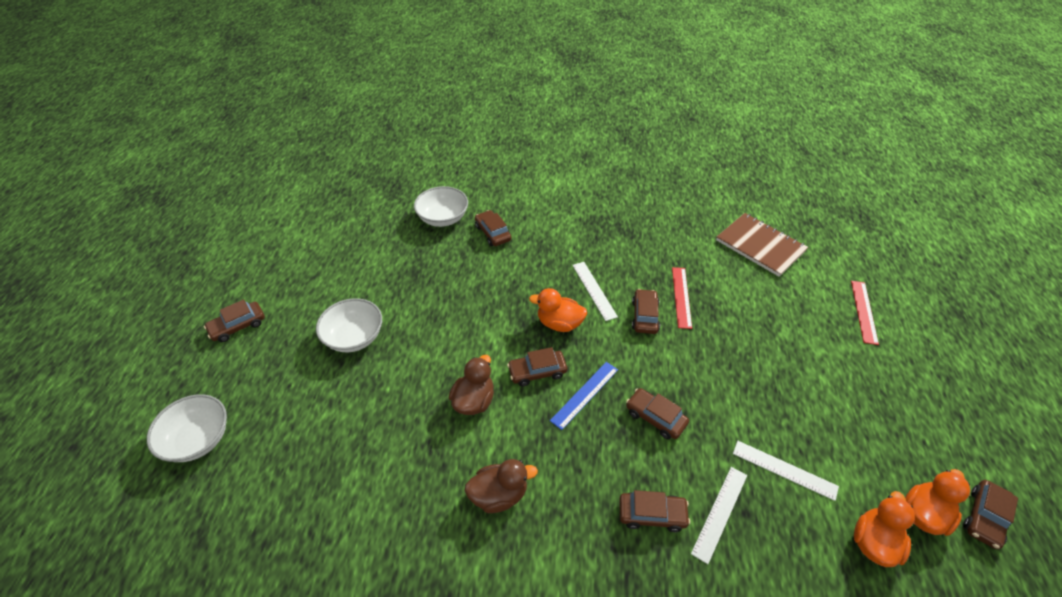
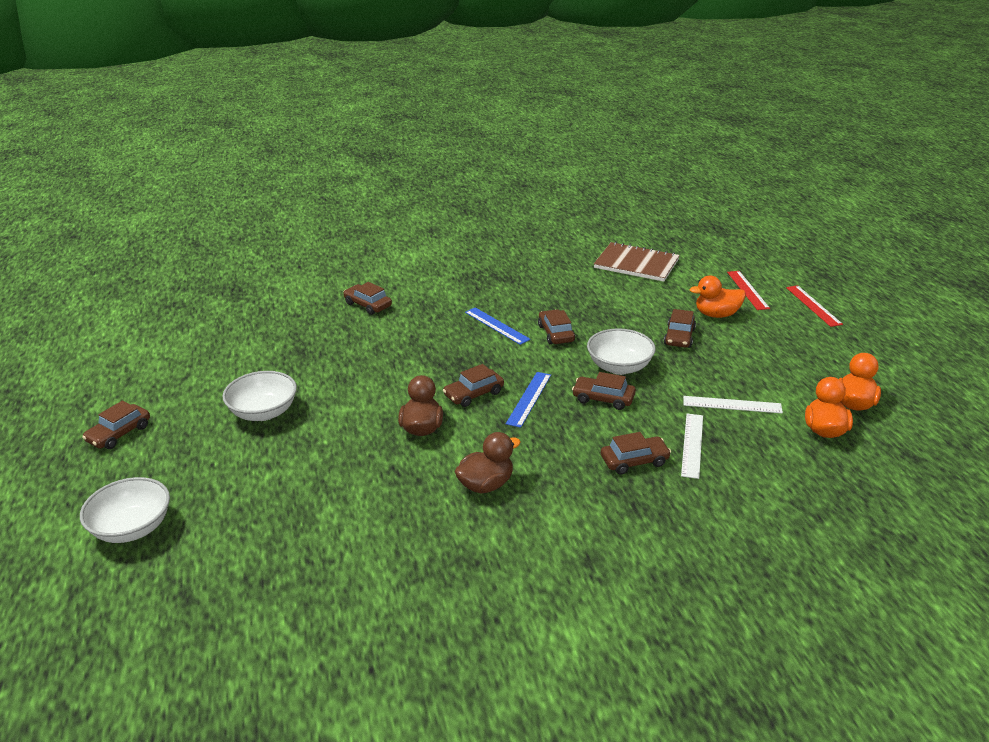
camera: 20 degrees left, 15 degrees down
(443, 218) = (306, 304): white bowl -> white bowl (619, 367)
(559, 323) = (476, 356): orange duck -> orange duck (716, 314)
(594, 290) = (496, 326): white ruler -> blue ruler
(681, 297) = (583, 313): red ruler -> red ruler (813, 305)
(984, 517) = (899, 394): brown car -> brown car (679, 337)

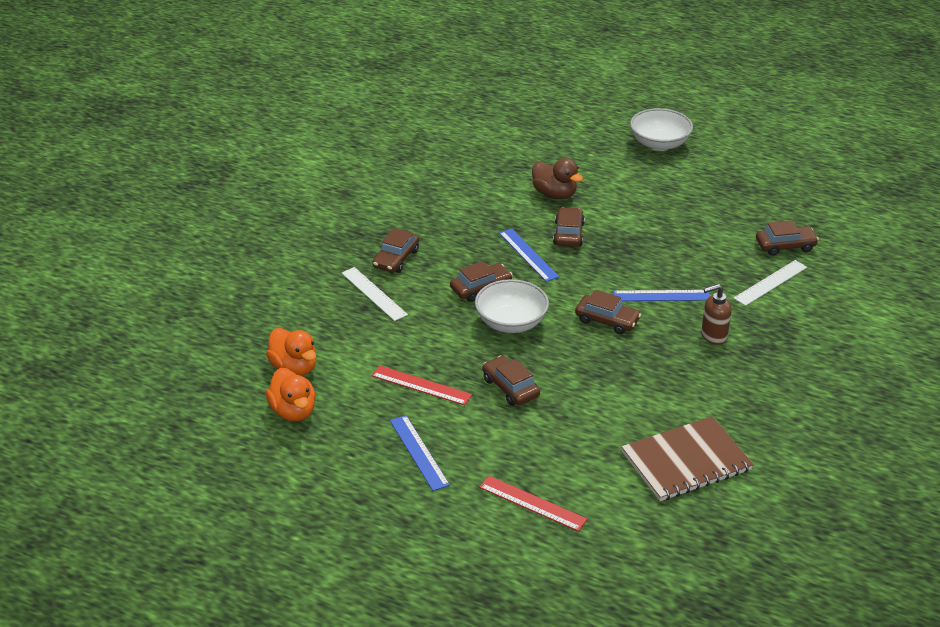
camera: 130 degrees right, 5 degrees up
(119, 433) = (699, 90): brown car -> none
(132, 528) = (585, 73): white bowl -> none
(486, 485) = (459, 191): brown duck -> none
(512, 294) = (713, 336): none -> brown soap dispenser
(716, 314) = (516, 441): orange duck -> none
(732, 405) = (385, 345): white ruler -> white ruler (770, 283)
(786, 339) = (419, 452): none -> blue ruler
(813, 305) = (444, 526): red ruler -> red ruler (421, 385)

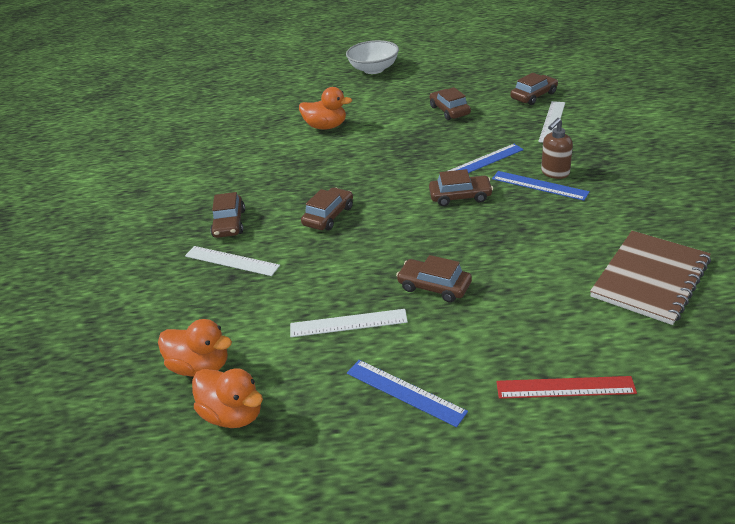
camera: 25 degrees left, 0 degrees up
(421, 385) = (348, 323): red ruler -> white ruler
(511, 323) = (381, 232): white bowl -> none
(528, 255) = (345, 175): blue ruler -> blue ruler (539, 185)
(554, 194) = (326, 126): brown duck -> orange duck
(568, 234) = (364, 148): brown car -> brown car (449, 110)

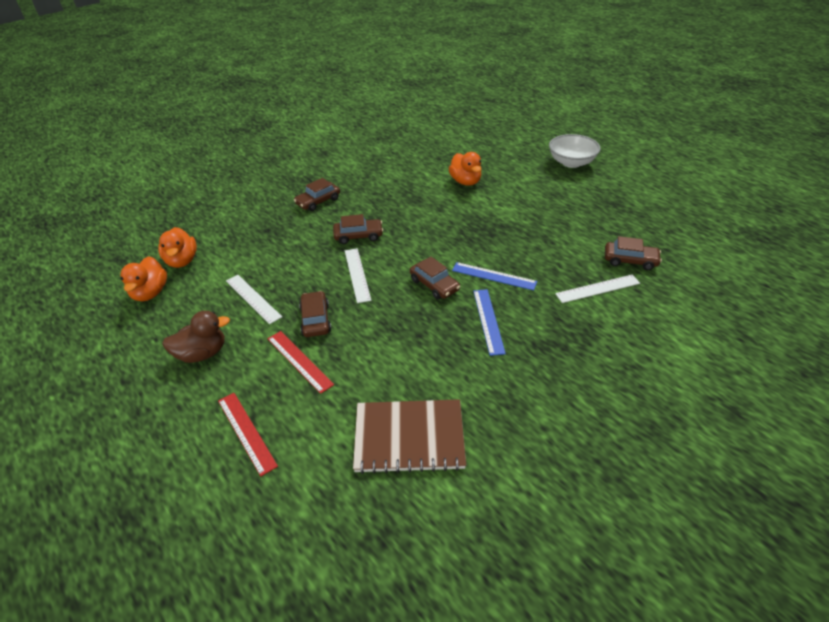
camera: 50 degrees right, 5 degrees up
(231, 261) = (282, 222): white ruler -> white ruler (357, 274)
(405, 392) = (202, 353): blue ruler -> brown duck
(449, 110) = (552, 226): brown car -> none
(488, 317) = (299, 361): none -> red ruler
(555, 173) = (515, 322): brown soap dispenser -> none

